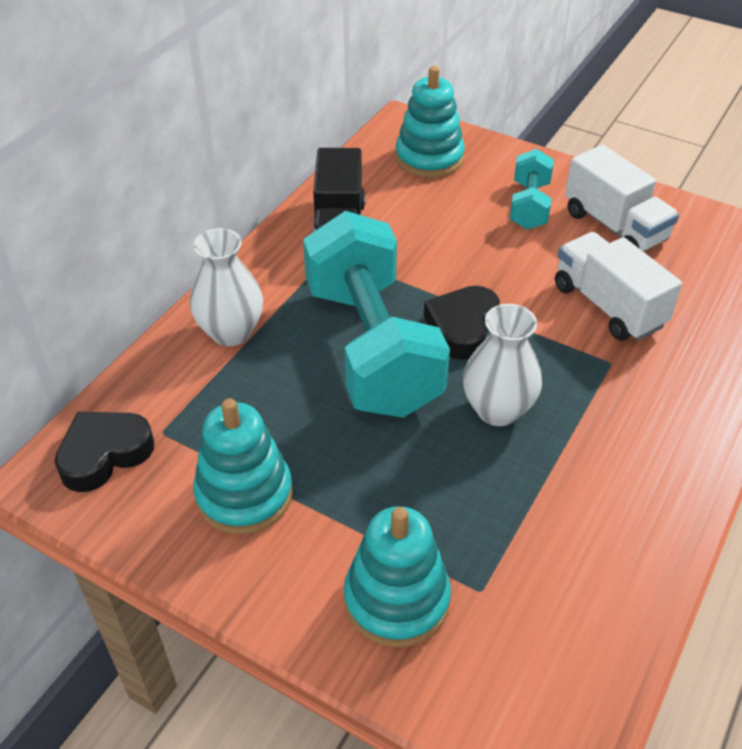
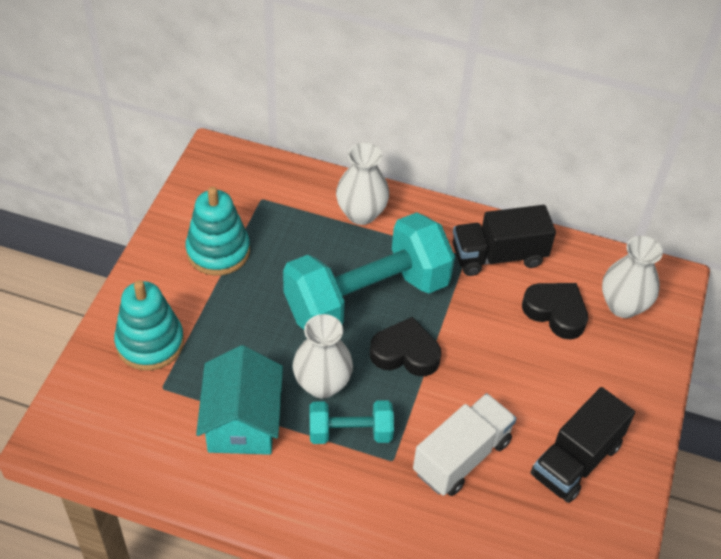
camera: 75 degrees right, 5 degrees up
(104, 454) = (237, 176): black heart -> black heart (556, 312)
(429, 158) = (623, 305): turquoise stacking toy -> white vase
(529, 206) = (581, 389): turquoise dumbbell -> turquoise dumbbell (350, 432)
(547, 500) = (242, 421): none -> turquoise house
(614, 226) = (576, 460): white truck -> black truck

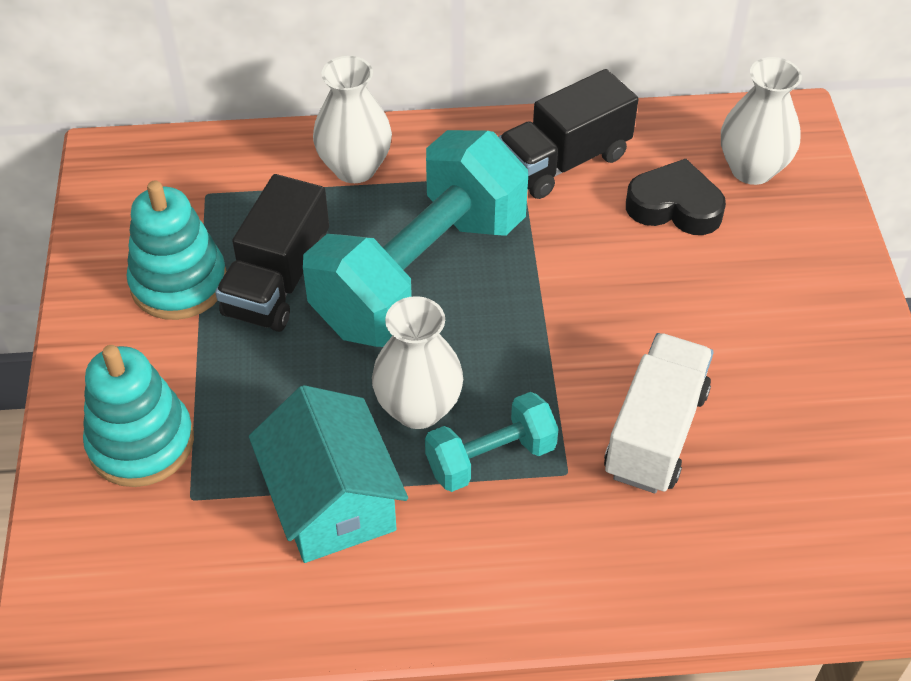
camera: 20 degrees left, 0 degrees up
(405, 353) = (509, 326): black heart -> none
(576, 460) = (801, 381): black truck -> black truck (277, 281)

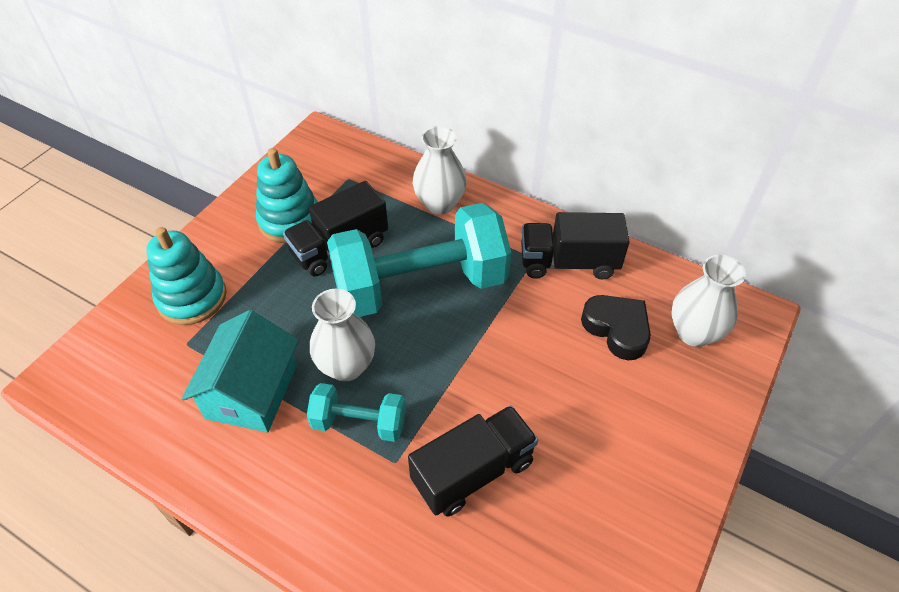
camera: 35 degrees right, 0 degrees up
(655, 433) = (473, 472): white truck -> black truck

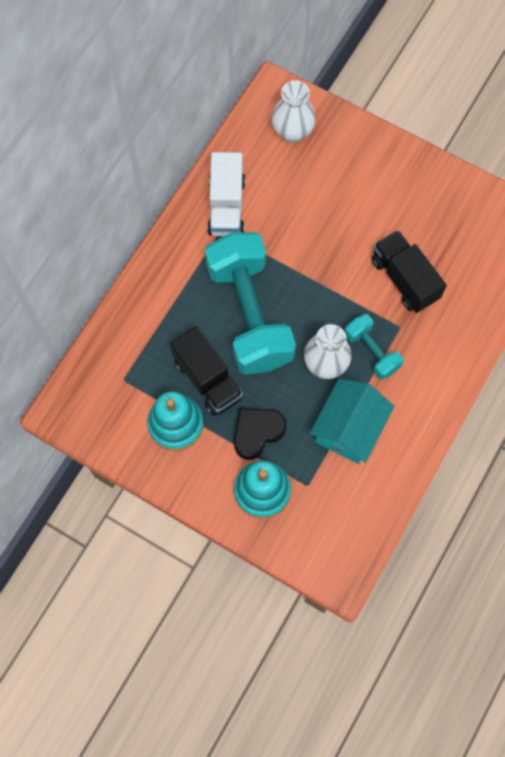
camera: 90 degrees left, 20 degrees up
(251, 391) = (349, 428): turquoise house -> turquoise house turned 75 degrees counterclockwise
(359, 423) = (371, 351): turquoise dumbbell -> turquoise dumbbell turned 45 degrees counterclockwise
(439, 204) = (159, 301): white vase -> none
(568, 263) = (226, 206): black truck -> white truck
(617, 329) = (290, 180): black heart -> black heart (257, 433)

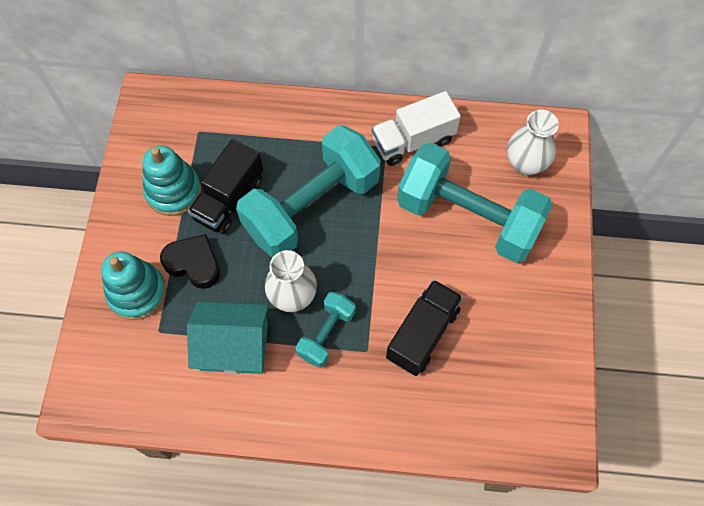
camera: 65 degrees right, 5 degrees down
(320, 198) = (468, 217): none -> turquoise dumbbell

